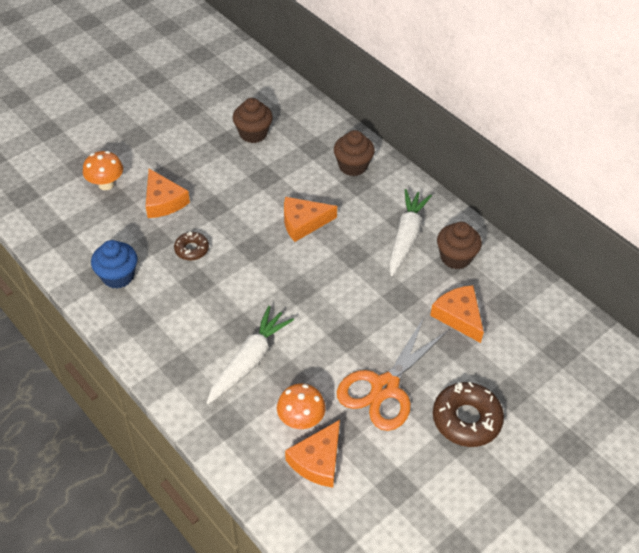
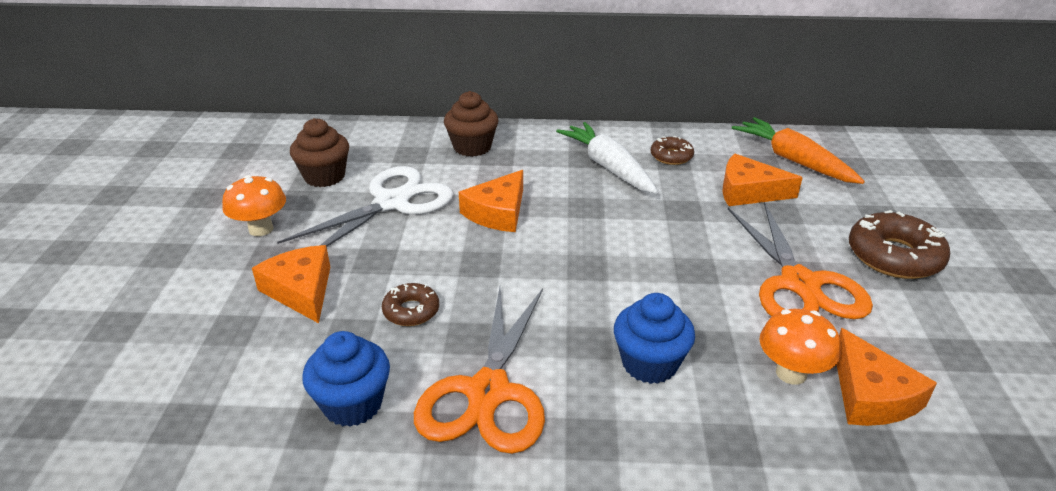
camera: 45 degrees left, 15 degrees down
(106, 184) = (188, 322): orange mushroom -> orange mushroom (261, 229)
(163, 201) = (301, 290): orange cheese -> orange cheese turned 135 degrees counterclockwise
(170, 315) = (488, 392): none -> orange scissors
(249, 360) = (649, 364): white carrot -> blue cupcake
(262, 176) = (392, 203): none -> white scissors
(455, 257) = (671, 156): brown cupcake -> brown donut
(527, 318) = (793, 160): none -> orange carrot

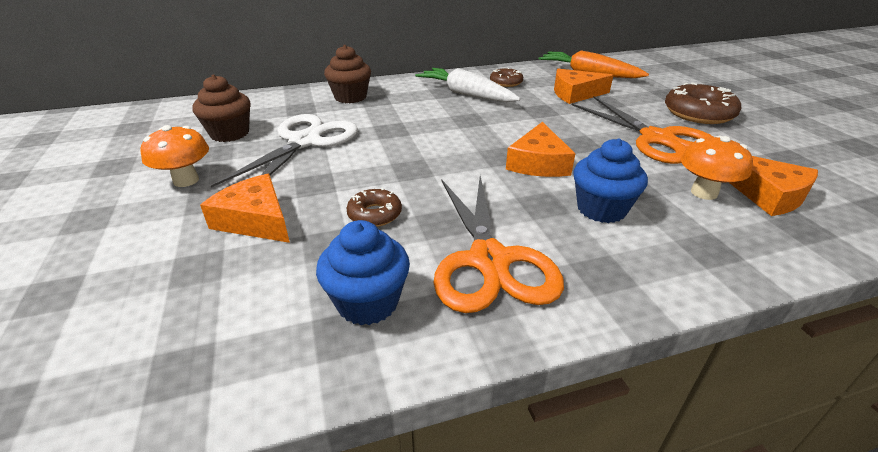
camera: 20 degrees left, 0 degrees up
(497, 212) = (401, 134): orange cheese -> orange cheese (538, 163)

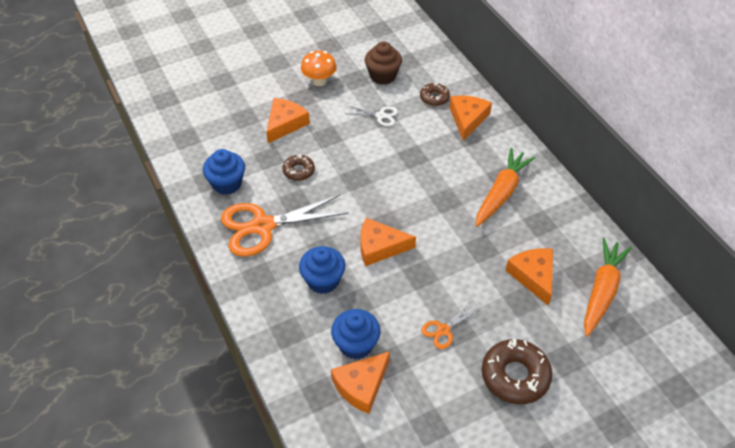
camera: 80 degrees right, 15 degrees up
(305, 142) = (380, 116): white scissors -> white scissors, size x0.46
(350, 97) = (467, 119): brown cupcake -> orange cheese
(466, 94) = (501, 193): white carrot -> orange carrot
(506, 82) = (545, 220): brown donut -> brown donut (434, 98)
(657, 139) = (443, 330): orange scissors -> orange scissors, size x0.46
(704, 193) = (356, 344): orange mushroom -> blue cupcake

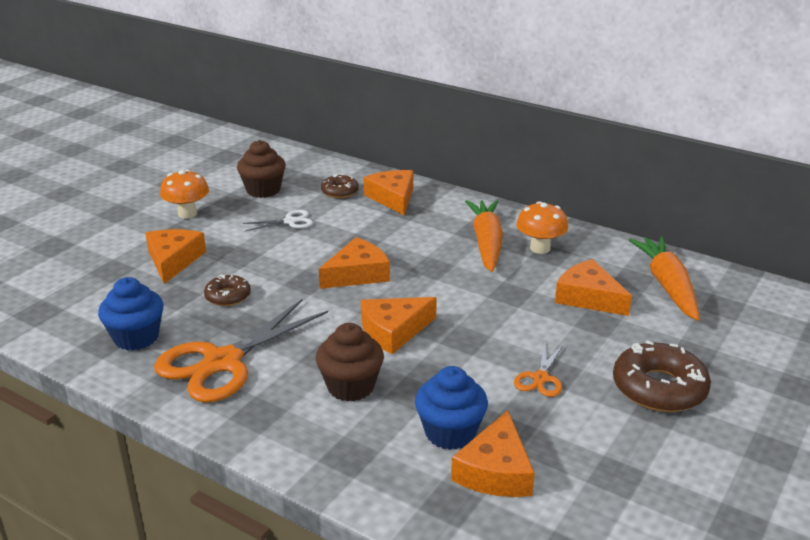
camera: 30 degrees left, 20 degrees down
(323, 281) = (351, 386): blue cupcake -> brown cupcake
(392, 185) = (357, 274): none -> orange cheese
(536, 214) = (540, 248): none -> orange mushroom

